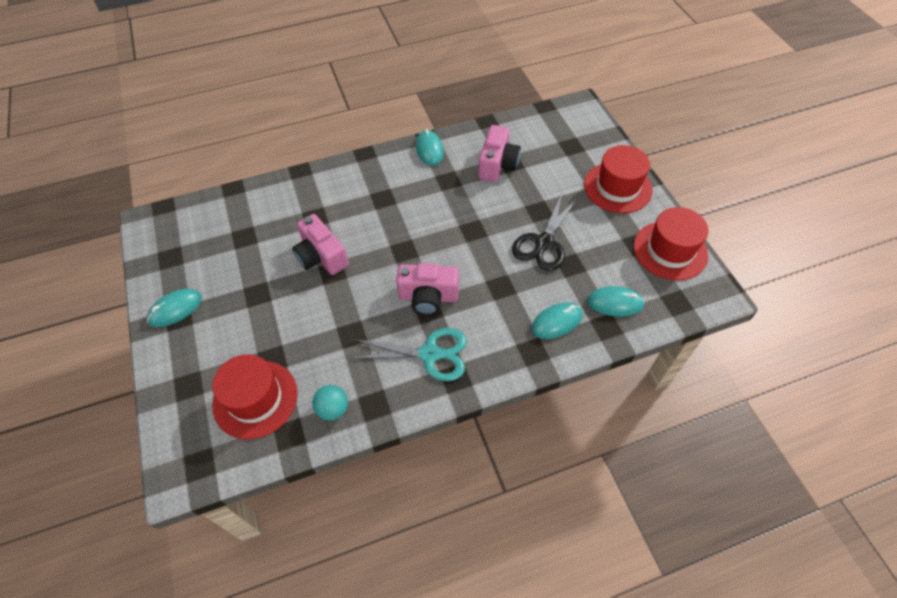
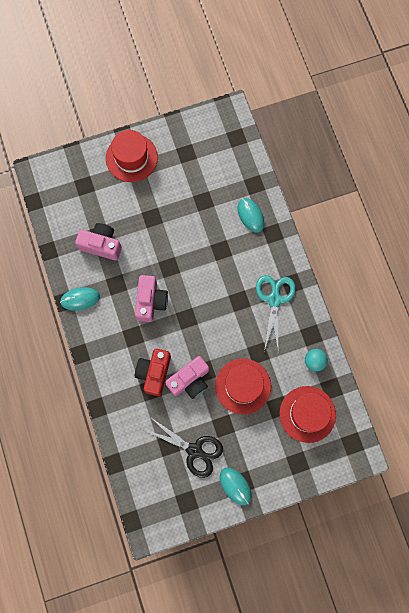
camera: 90 degrees left, 20 degrees up
(335, 220) = (154, 373): none -> red camera
(428, 297) = (228, 300): pink camera -> pink camera (150, 301)
(544, 242) = (183, 217): black scissors -> black scissors (194, 450)
(615, 303) = (236, 176): turquoise mouse -> none
(670, 250) = (193, 133): red hat -> red hat (243, 386)

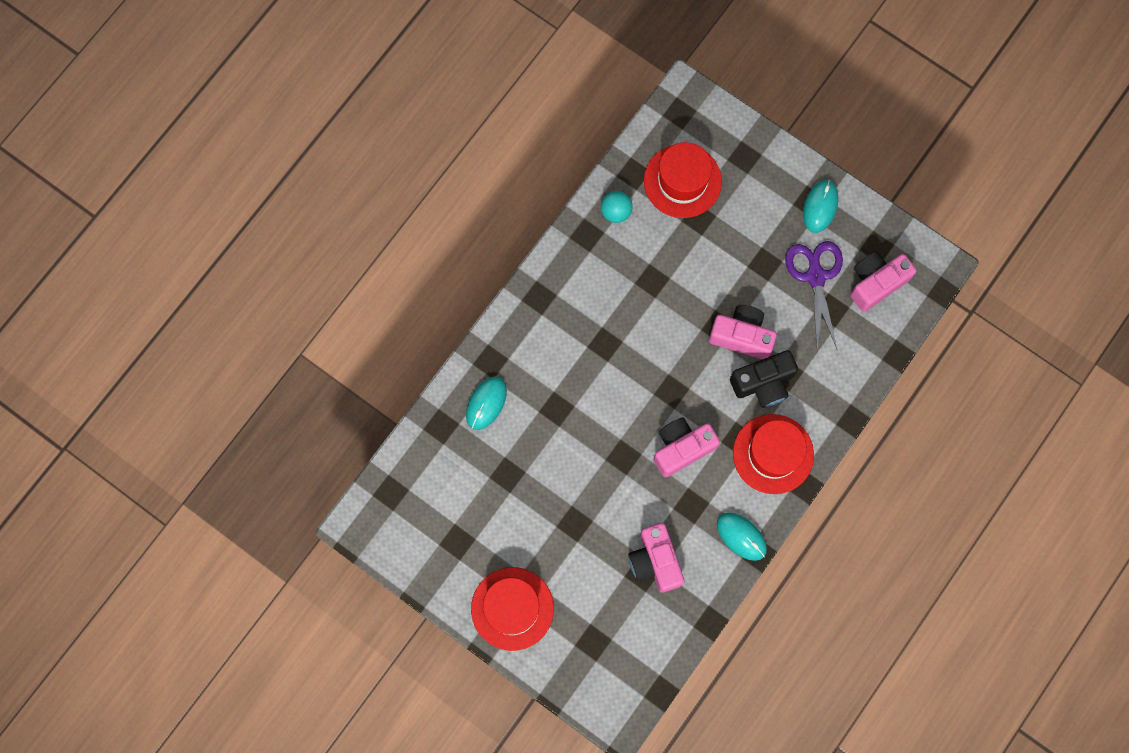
camera: 125 degrees left, 0 degrees up
(154, 373) = (763, 383): red camera -> black camera
(165, 484) = (876, 283): none -> pink camera
(194, 450) = (815, 276): black scissors -> purple scissors
(243, 386) = (703, 272): red hat -> red hat (773, 454)
(274, 299) = (574, 304): turquoise scissors -> none

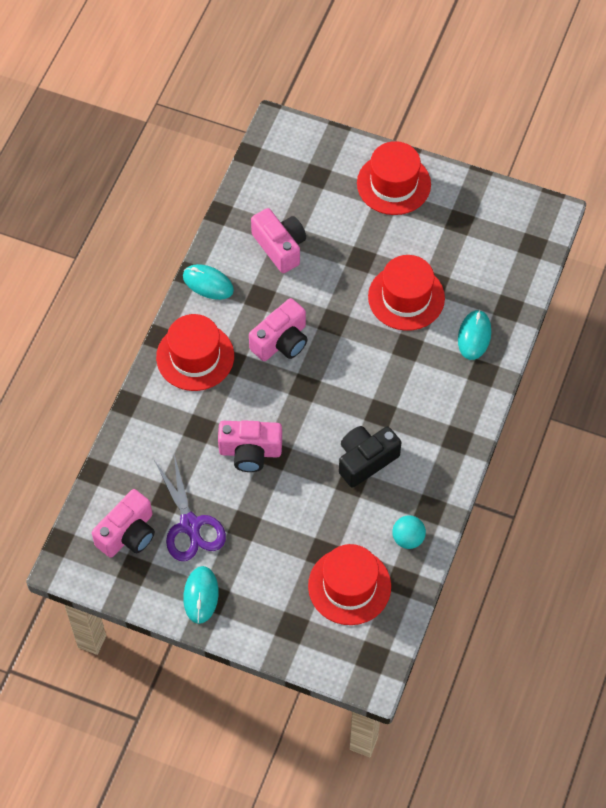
camera: 165 degrees right, 15 degrees down
(541, 465) = (406, 297): none -> red hat
(763, 383) = (219, 415): black camera -> black camera (365, 460)

